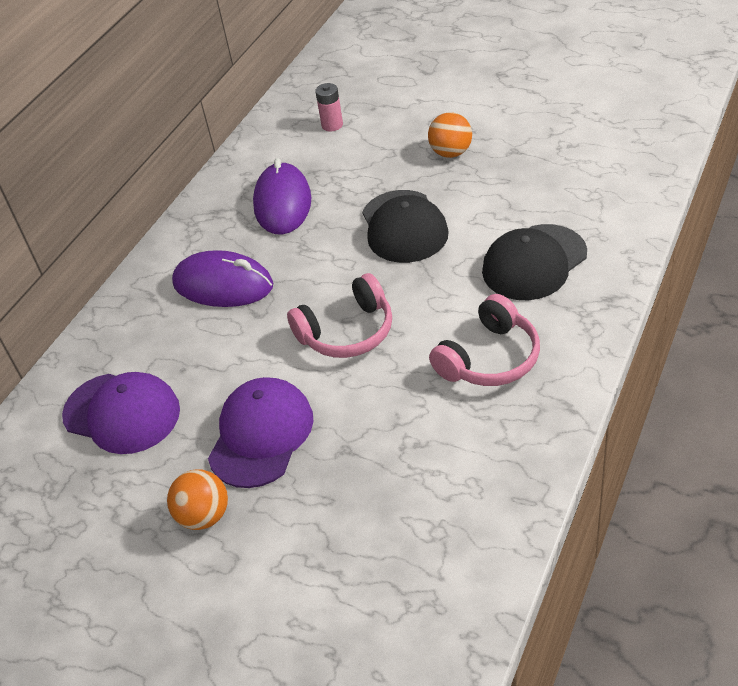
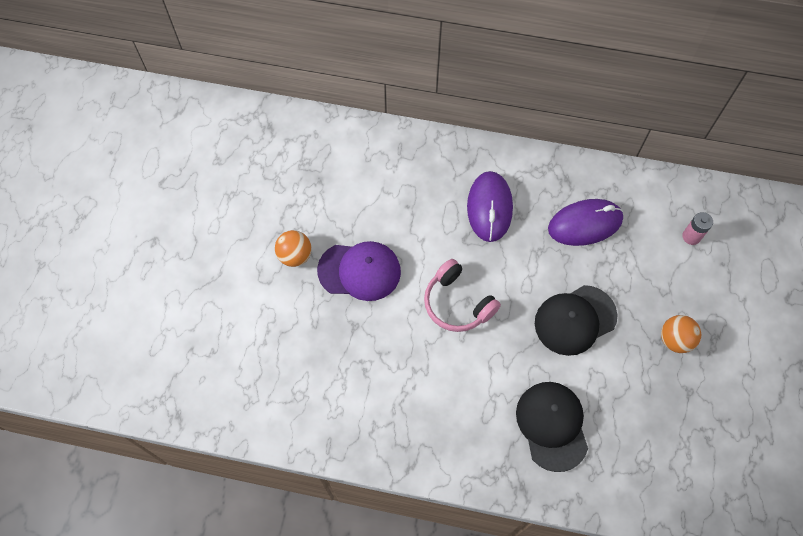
camera: 70 degrees right, 20 degrees up
(122, 413) = (366, 182): purple cap -> none
(489, 358) = (447, 406): pink headphones -> none
(534, 262) = (552, 425): black cap -> black cap turned 45 degrees clockwise

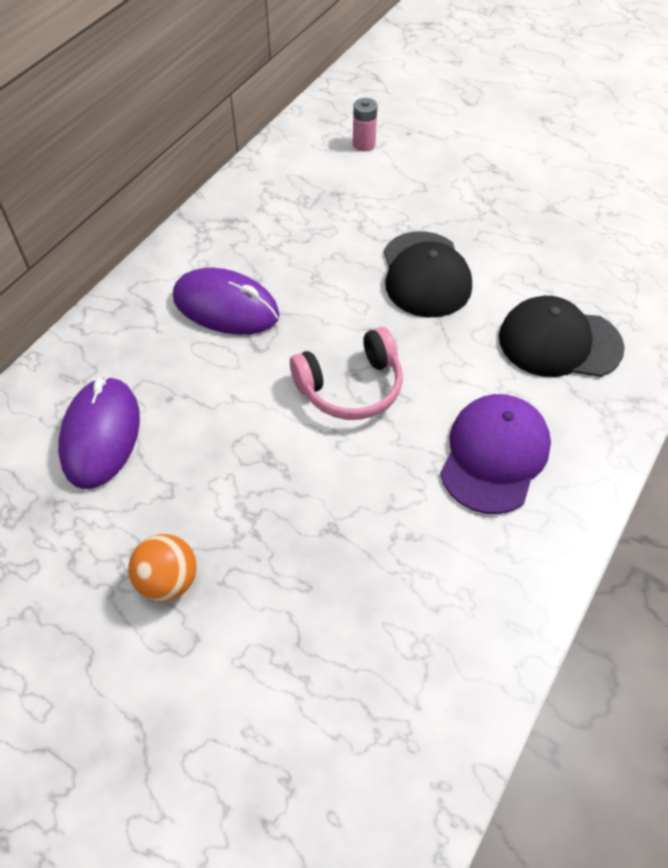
camera: 70 degrees left, 10 degrees down
(359, 271) = (243, 493): purple cap -> purple cap (494, 455)
(585, 224) = (301, 224): purple mouse -> purple mouse (101, 435)
(675, 340) = (484, 198): orange ball -> none

